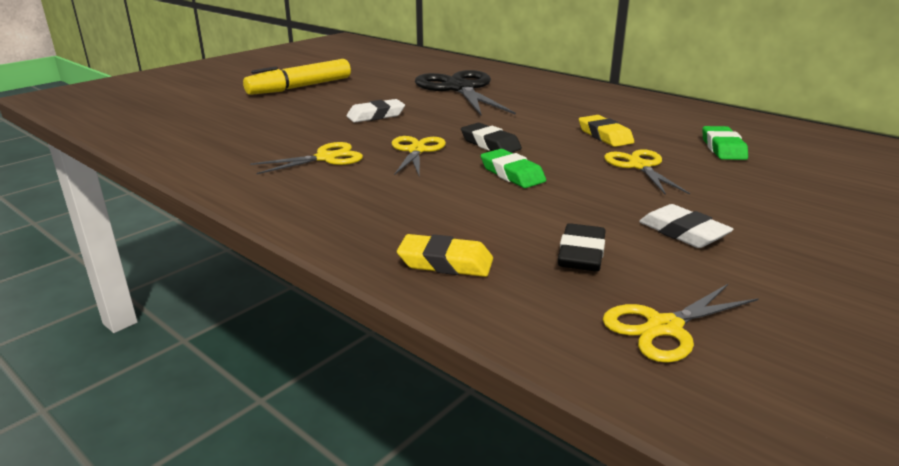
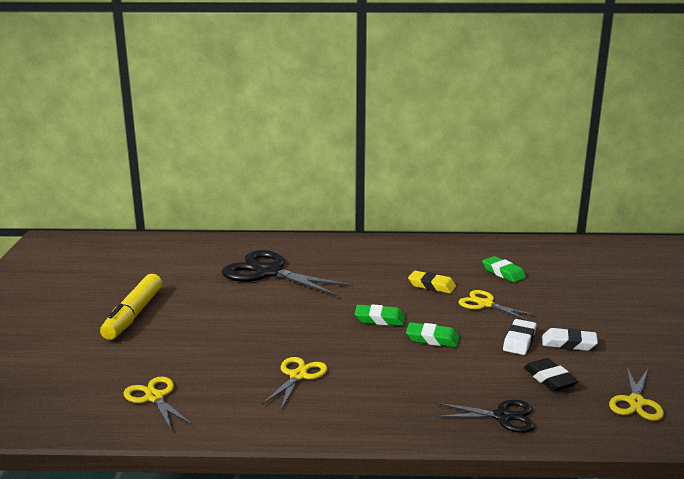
camera: 40 degrees left, 5 degrees down
(376, 116) = (257, 322): white eraser -> white eraser (519, 341)
(416, 151) = (345, 344): yellow scissors -> yellow scissors (154, 397)
(445, 263) = (502, 416): yellow eraser -> black scissors
(490, 144) = (379, 319): black eraser -> green eraser

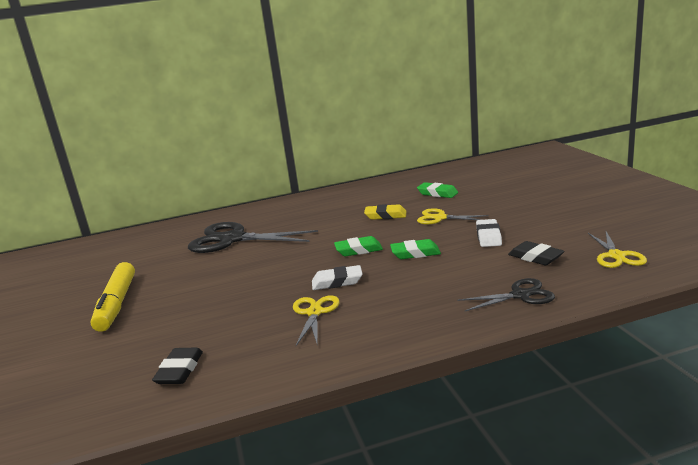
camera: 15 degrees left, 0 degrees up
(154, 397) = (180, 370): yellow scissors -> black eraser
(568, 343) = (529, 229): white eraser -> white eraser (337, 282)

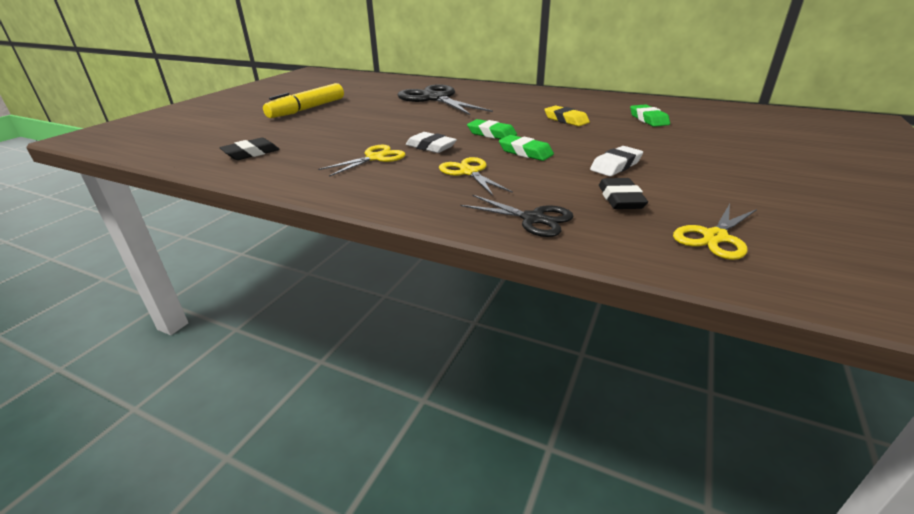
camera: 40 degrees right, 10 degrees up
(440, 218) = (606, 137): yellow scissors -> yellow scissors (469, 172)

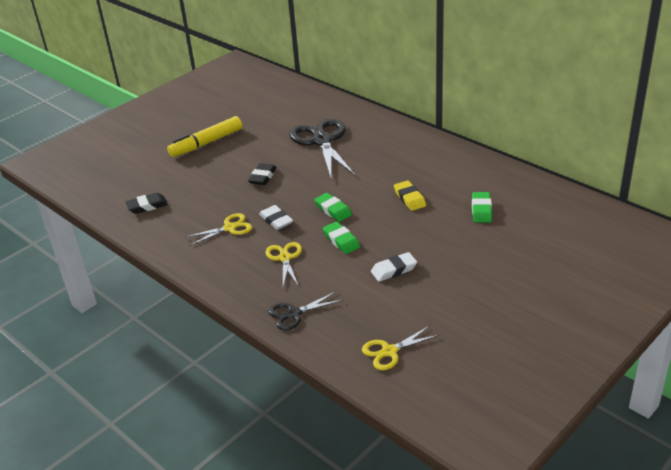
camera: 20 degrees right, 5 degrees up
(533, 219) = (294, 314): black scissors -> black scissors turned 105 degrees clockwise
(620, 199) = (364, 306): black eraser -> black eraser (262, 177)

